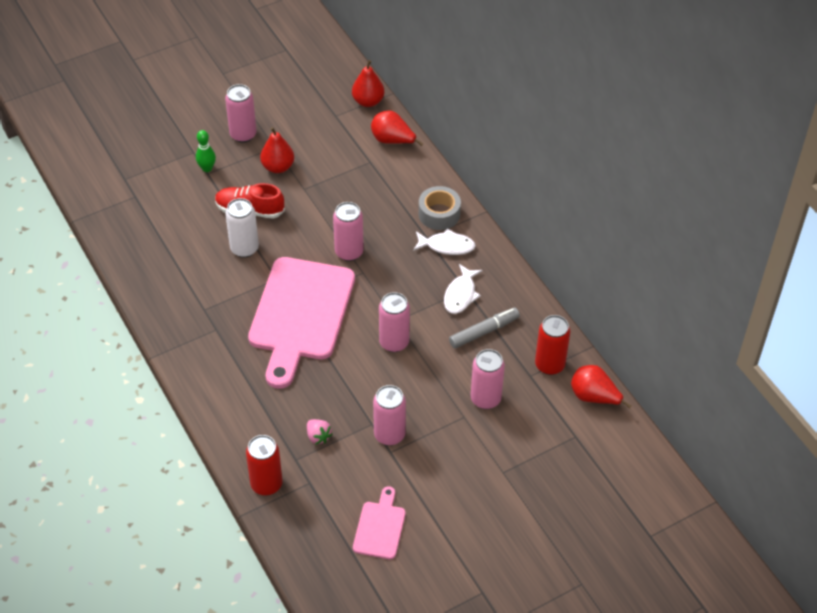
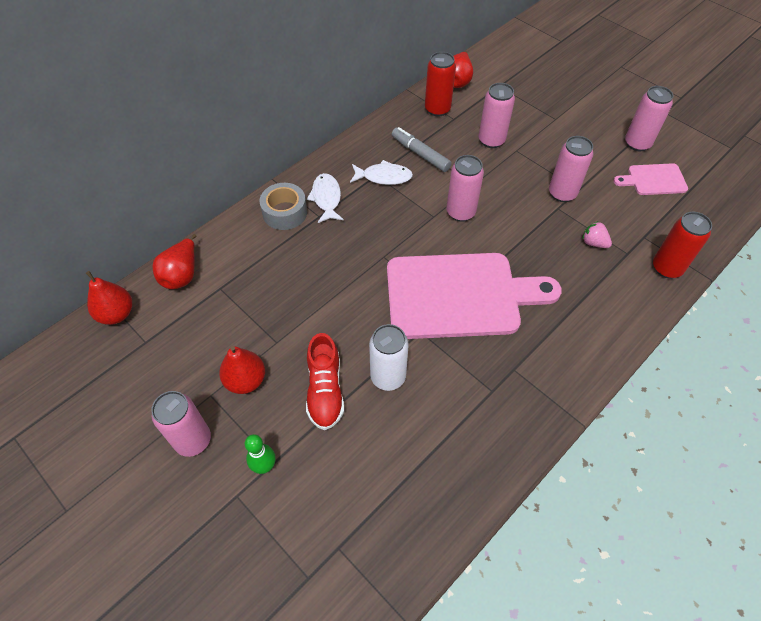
camera: 105 degrees left, 5 degrees up
(318, 436) = (593, 243): pink strawberry -> pink strawberry turned 90 degrees counterclockwise
(349, 252) = (360, 274): pink can -> pink can (637, 143)

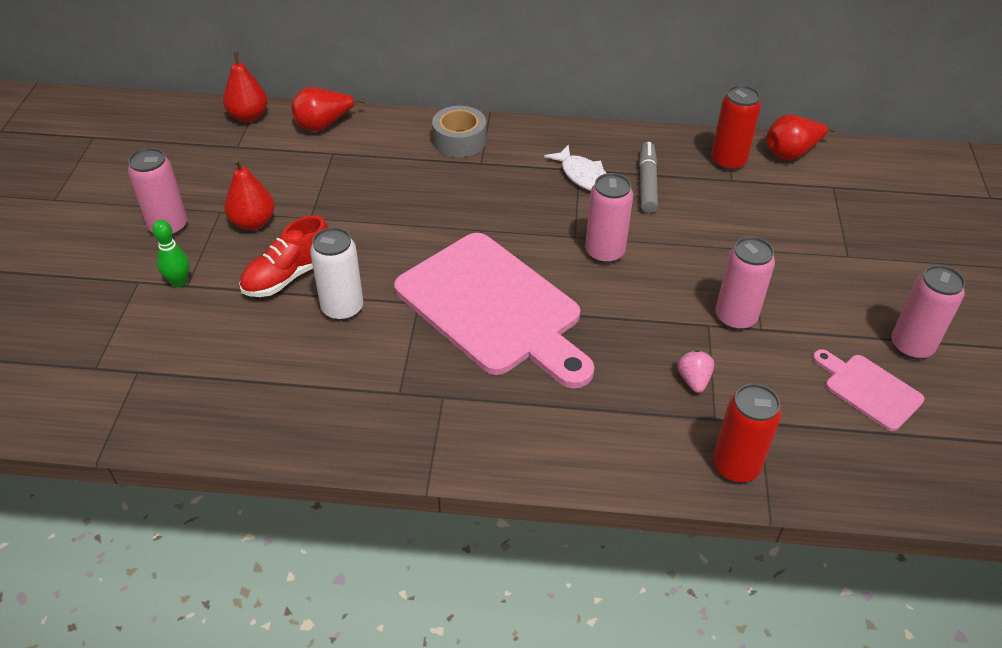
camera: 50 degrees right, 10 degrees down
(326, 198) = (508, 155): white fish -> none
(491, 140) = (739, 223): pink can -> none

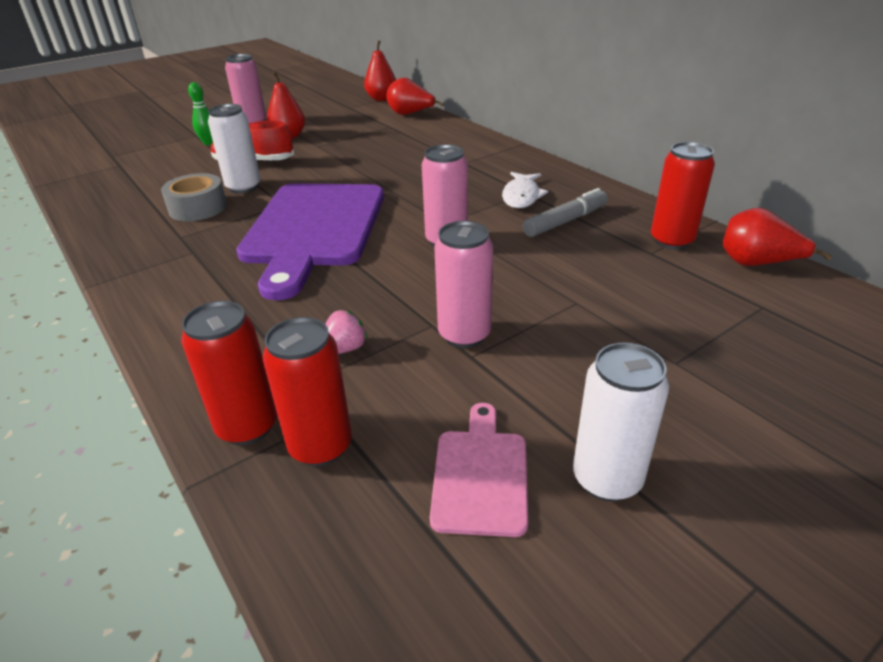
camera: 50 degrees right, 10 degrees down
(459, 140) = (473, 148): grey tape -> grey tape (198, 208)
(493, 308) = (313, 229): pink cutting board -> purple cutting board
(786, 441) = (321, 446): none -> red can
(911, 346) = (607, 479): pink can -> white can

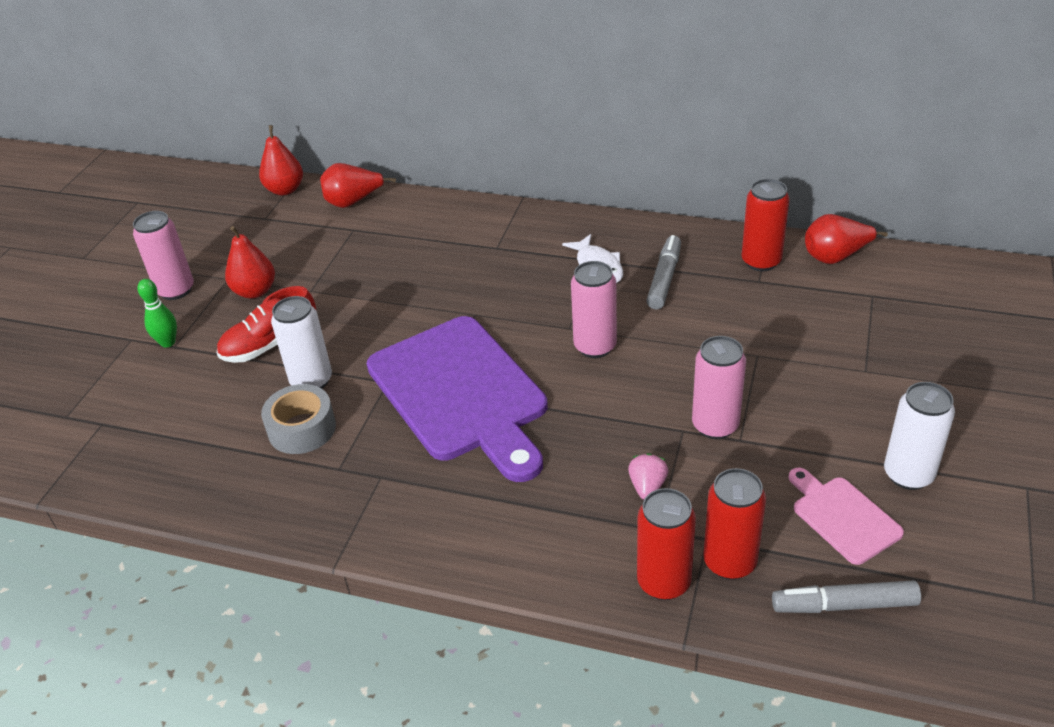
camera: 35 degrees left, 5 degrees up
(366, 560) = (844, 605): none -> grey marker

